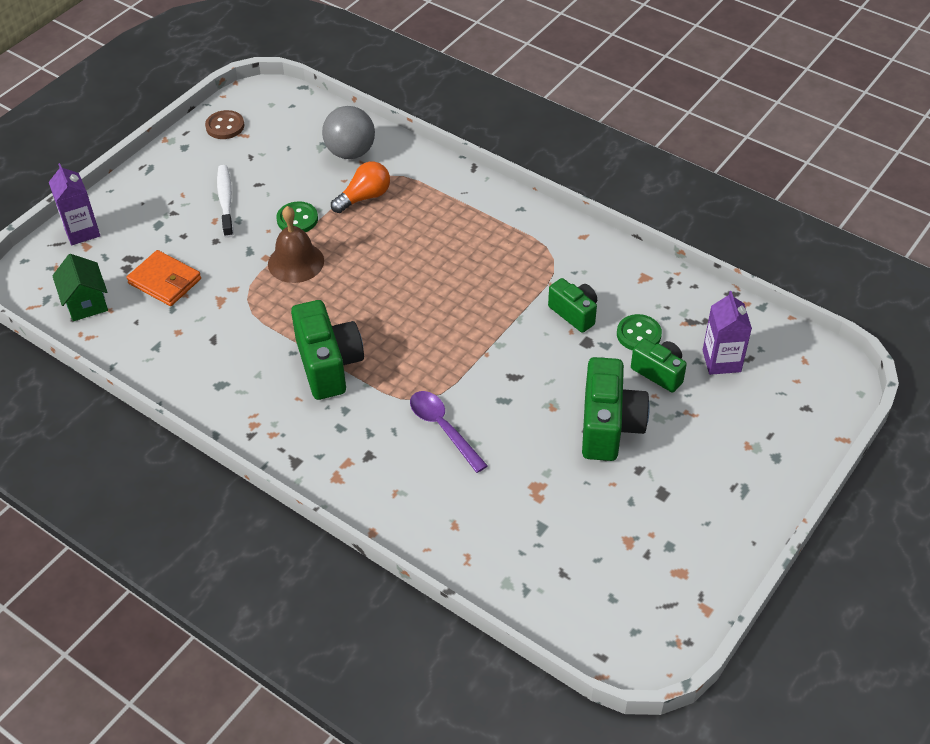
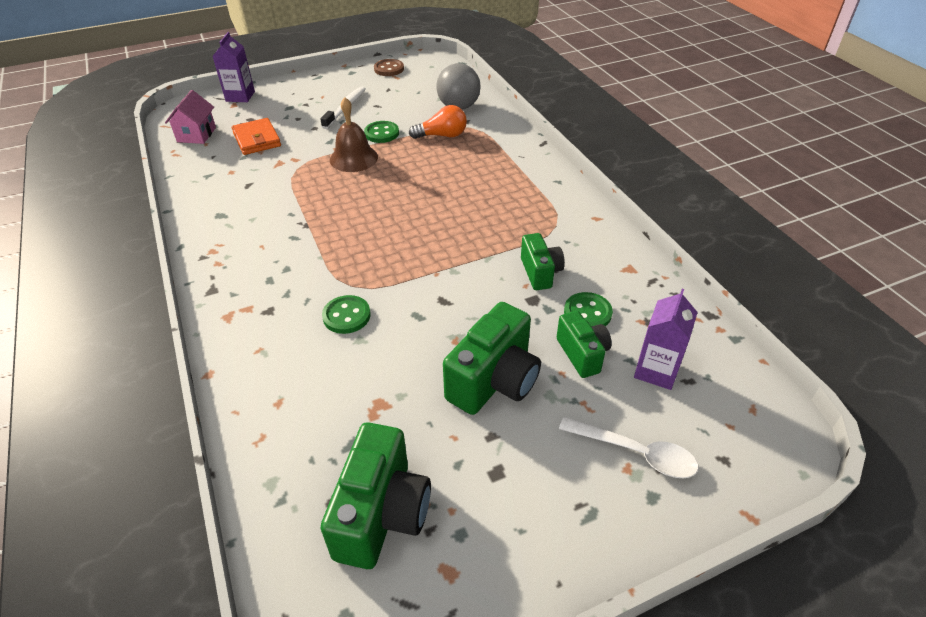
camera: 30 degrees right, 5 degrees down
(86, 303) = (196, 135): green house -> pink house
(328, 365) = (307, 232): green camera -> green camera (382, 514)
(443, 428) = (346, 316): purple spoon -> green button
(746, 432) = (636, 453): none -> white spoon

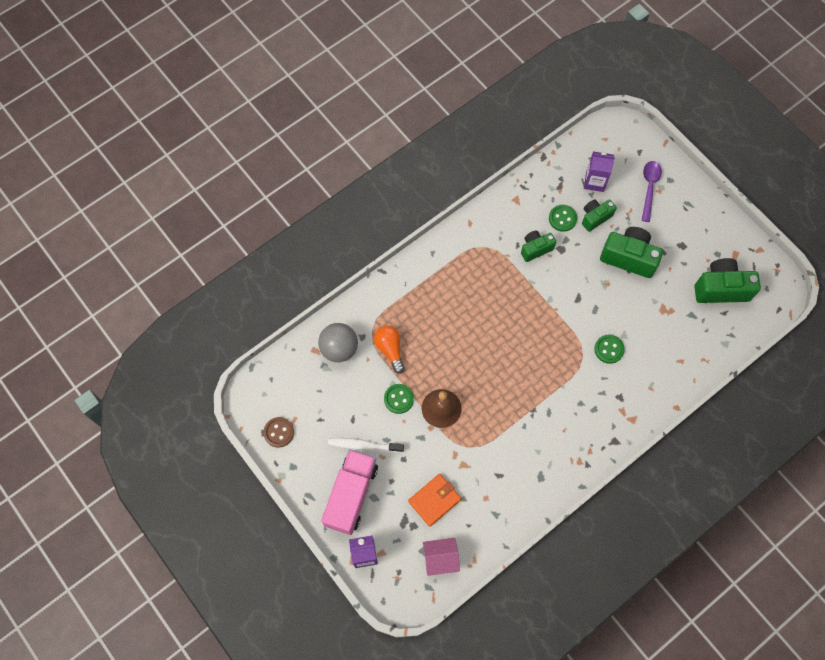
camera: 105 degrees left, 25 degrees up
(301, 96) = (351, 495): none -> pink truck
(636, 453) = (649, 188): white spoon -> purple spoon

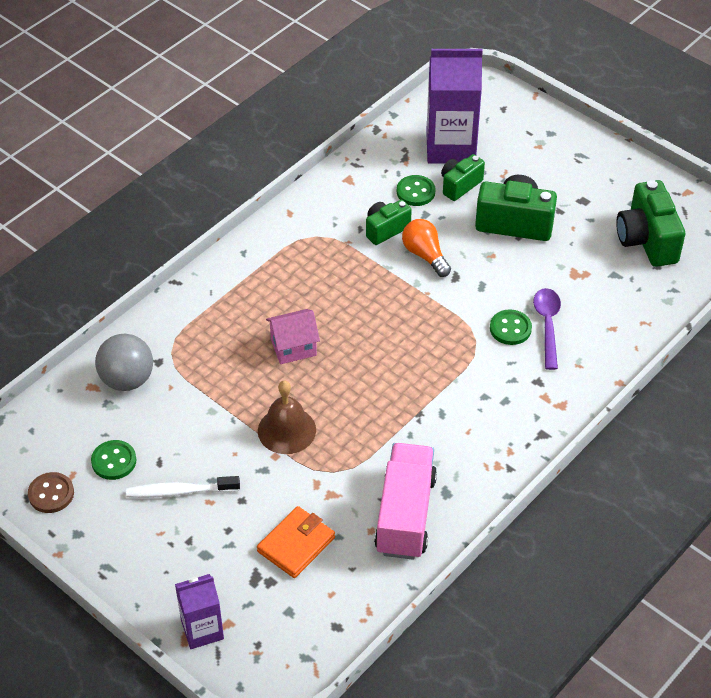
camera: 10 degrees left, 20 degrees down
(351, 495) = (170, 556): pink truck -> pink truck (405, 515)
(390, 349) = (201, 371): orange light bulb -> orange light bulb (425, 255)
(398, 399) = (223, 428): green button -> green button (114, 461)
(440, 558) = (317, 617): pink house -> pink house (293, 347)
(594, 181) = (450, 147): purple carton -> purple carton, size x1.75
(649, 188) = (525, 144): purple spoon -> purple spoon (547, 325)
(721, 288) = (646, 240): green camera -> green camera turned 90 degrees counterclockwise

